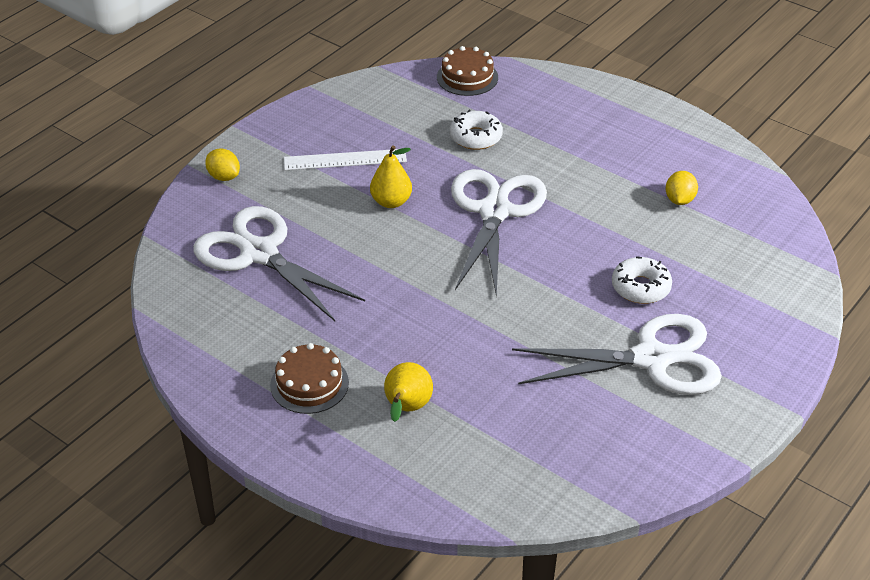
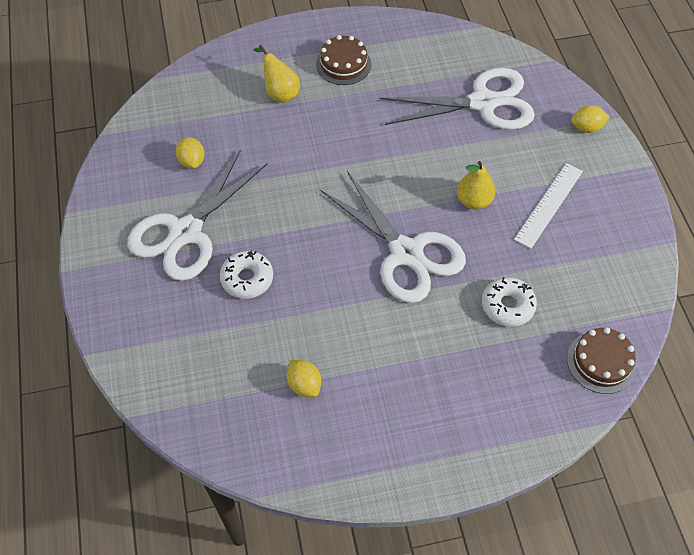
camera: 130 degrees right, 15 degrees up
(573, 414) = (192, 161): none -> yellow lemon

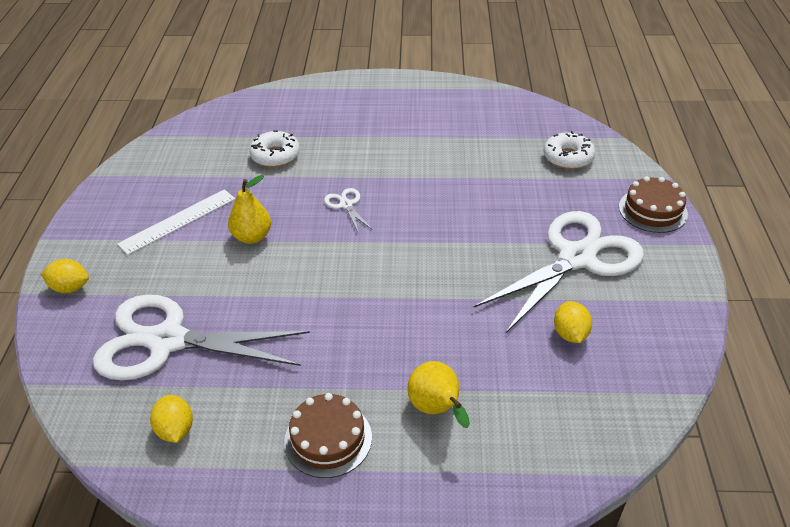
camera: 165 degrees left, 15 degrees down
(247, 279) = (512, 209): white donut -> white donut (568, 157)
(304, 385) = (472, 135): yellow lemon -> yellow lemon (175, 430)
(406, 253) = (346, 205): white scissors -> white scissors, size x0.40
(601, 362) = (225, 115): brown cake -> brown cake (652, 210)

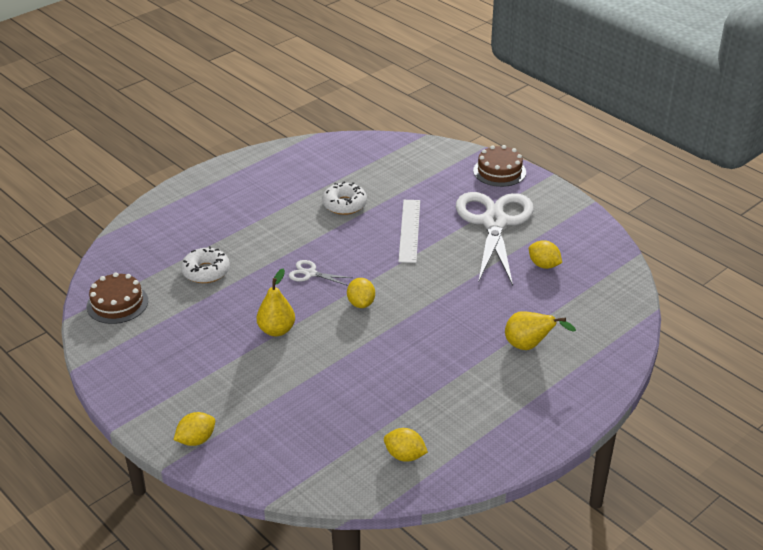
camera: 45 degrees left, 5 degrees down
(167, 341) = (321, 420): white scissors -> none
(178, 221) = (204, 354): white ruler -> white ruler (409, 230)
(328, 439) = (495, 398): brown cake -> brown cake (117, 303)
(347, 258) = (361, 303): none -> yellow lemon
(568, 157) = (409, 165): white donut -> white donut (344, 204)

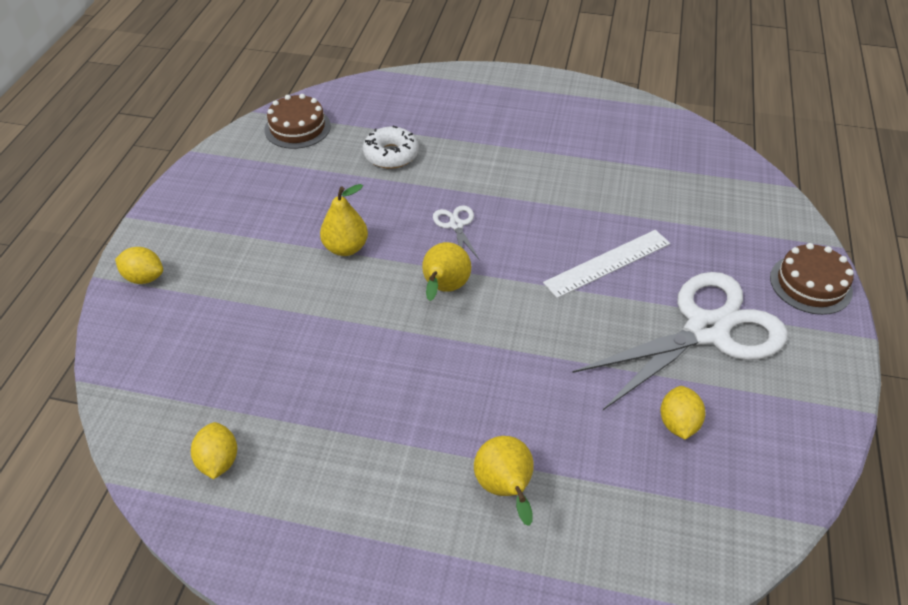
camera: 55 degrees right, 10 degrees up
(344, 204) = (594, 190): white donut -> none
(361, 303) = (444, 289): yellow lemon -> yellow pear

